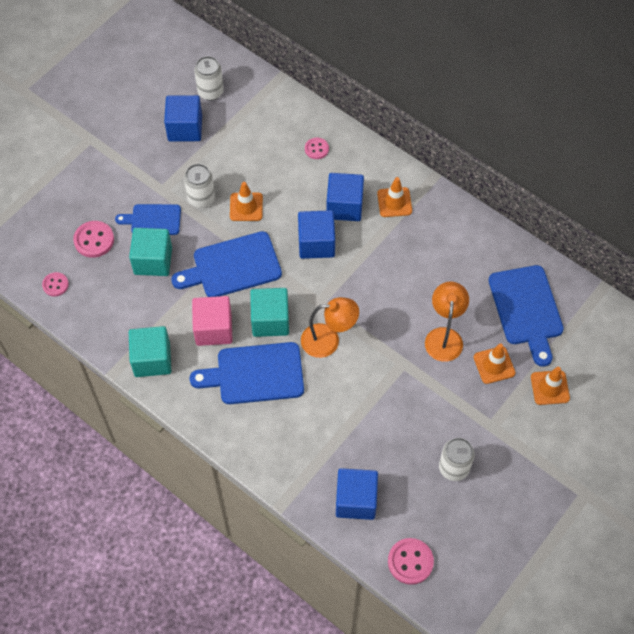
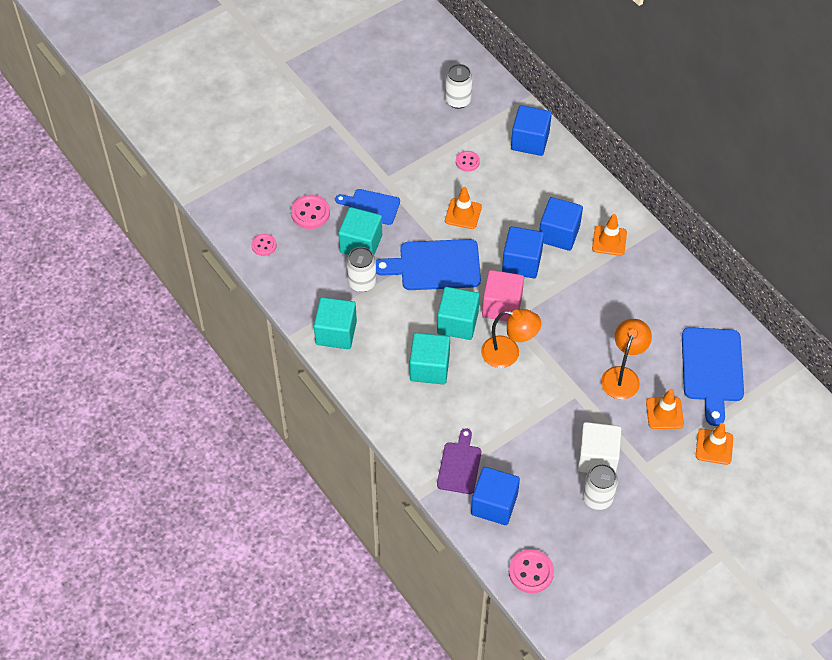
camera: 15 degrees right, 5 degrees down
(185, 128) = (424, 129): blue cube -> blue cube (530, 141)
(201, 198) = (422, 197): white can -> white can (362, 282)
(213, 329) = (401, 318): pink cube -> pink cube (502, 306)
(255, 374) = (429, 368): blue cutting board -> turquoise cube
(311, 468) = (459, 465): none -> purple cutting board
(316, 149) = (546, 175): pink button -> pink button (467, 162)
(442, 426) = (597, 457): none -> white cube

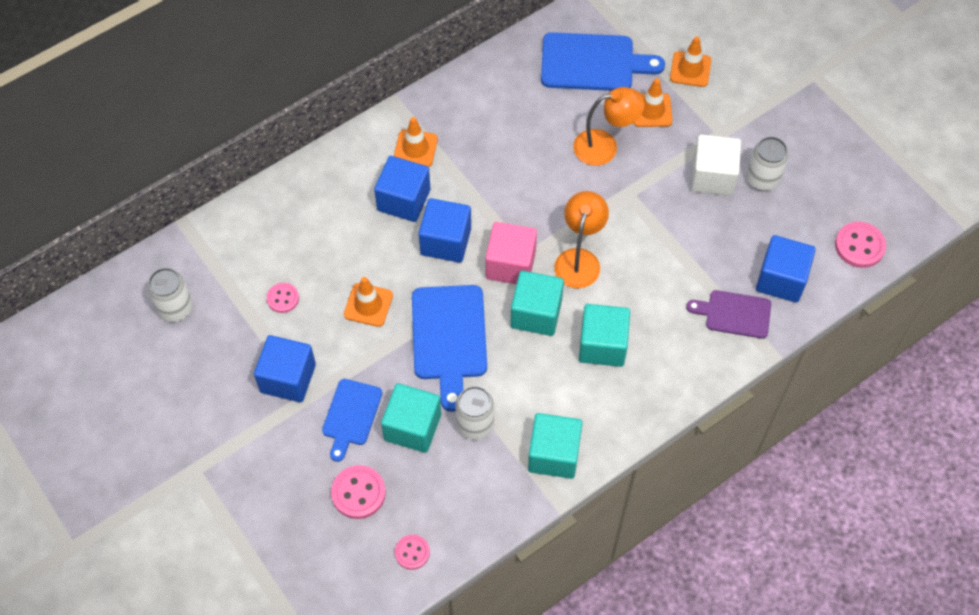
camera: 90 degrees left, 5 degrees up
(530, 141) = (254, 226): blue cube -> blue cube (288, 378)
(622, 376) = (605, 146): orange lamp -> orange lamp turned 150 degrees clockwise

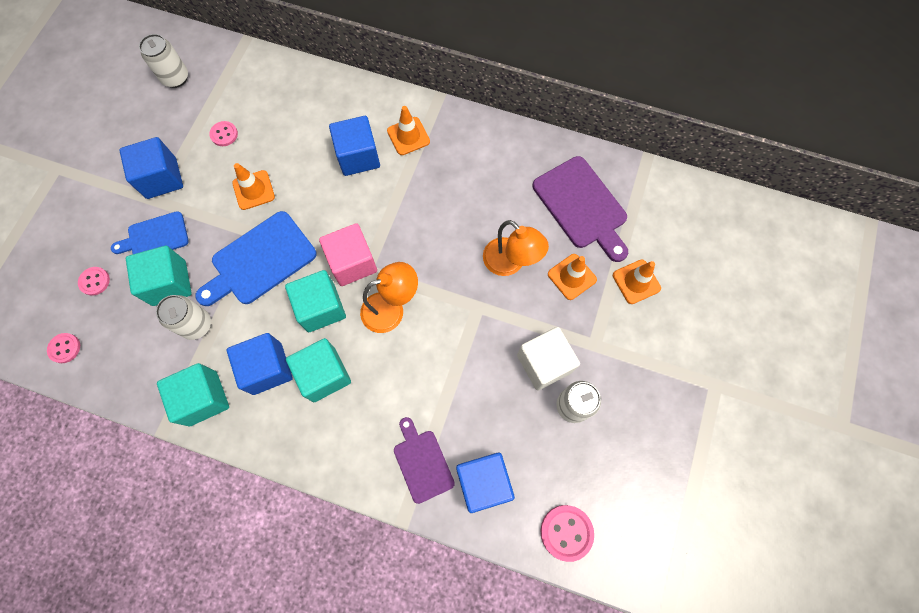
camera: 55 degrees right, 10 degrees up
(358, 493) = (94, 281): pink button -> pink button, size x0.64
(445, 241) = (342, 206): blue cube -> blue cube (267, 368)
(593, 63) = (582, 206): blue cutting board -> purple cutting board

